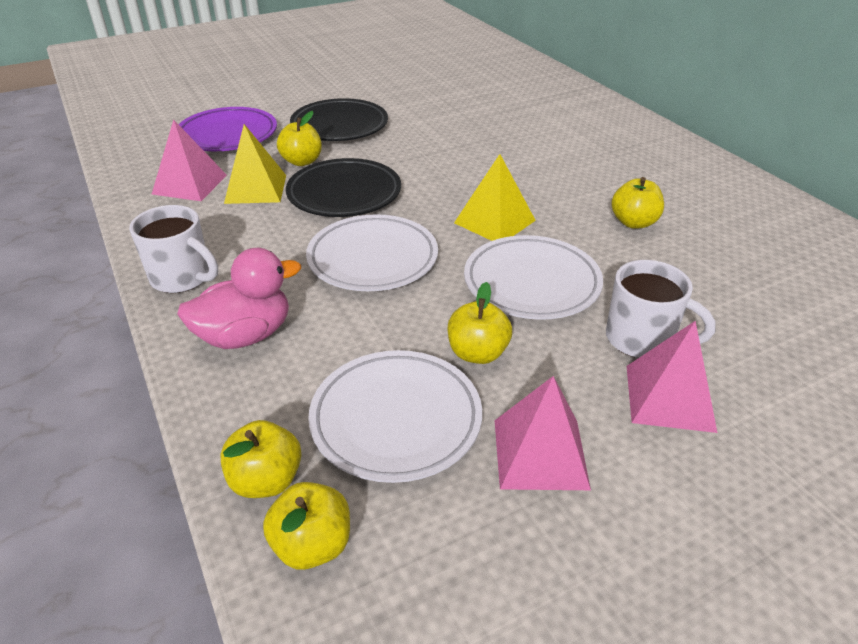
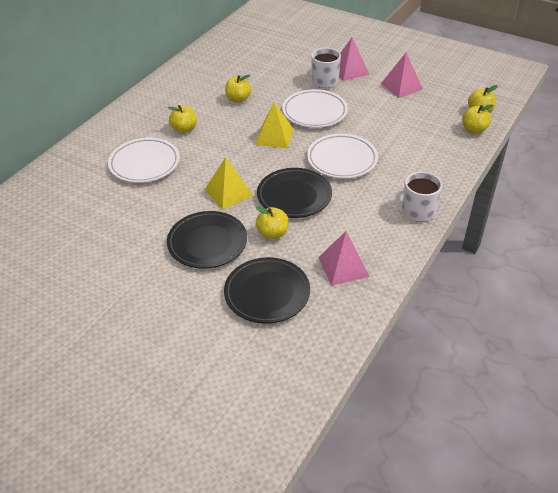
camera: 120 degrees left, 5 degrees up
(227, 135) = (267, 293): purple plate -> black plate
(245, 335) = (427, 169): pink duck -> none
(256, 189) = (321, 234): yellow pyramid -> yellow pyramid (228, 192)
(396, 419) = (421, 116): white plate -> white plate (144, 164)
(477, 353) = (371, 111): yellow apple -> yellow apple (184, 129)

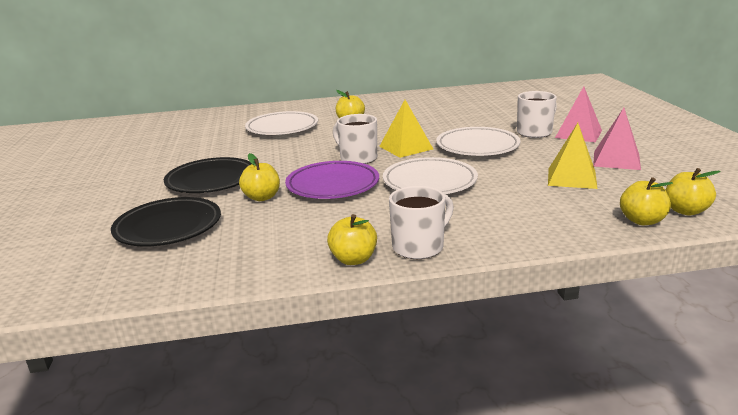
camera: 50 degrees right, 20 degrees down
(228, 192) = (293, 162): yellow pyramid -> yellow pyramid (571, 178)
(238, 99) = (429, 119): yellow apple -> yellow apple (353, 259)
(263, 164) = (357, 158): none -> white mug
(294, 196) = (333, 185): black plate -> purple plate
(343, 267) = (256, 245): pink pyramid -> none

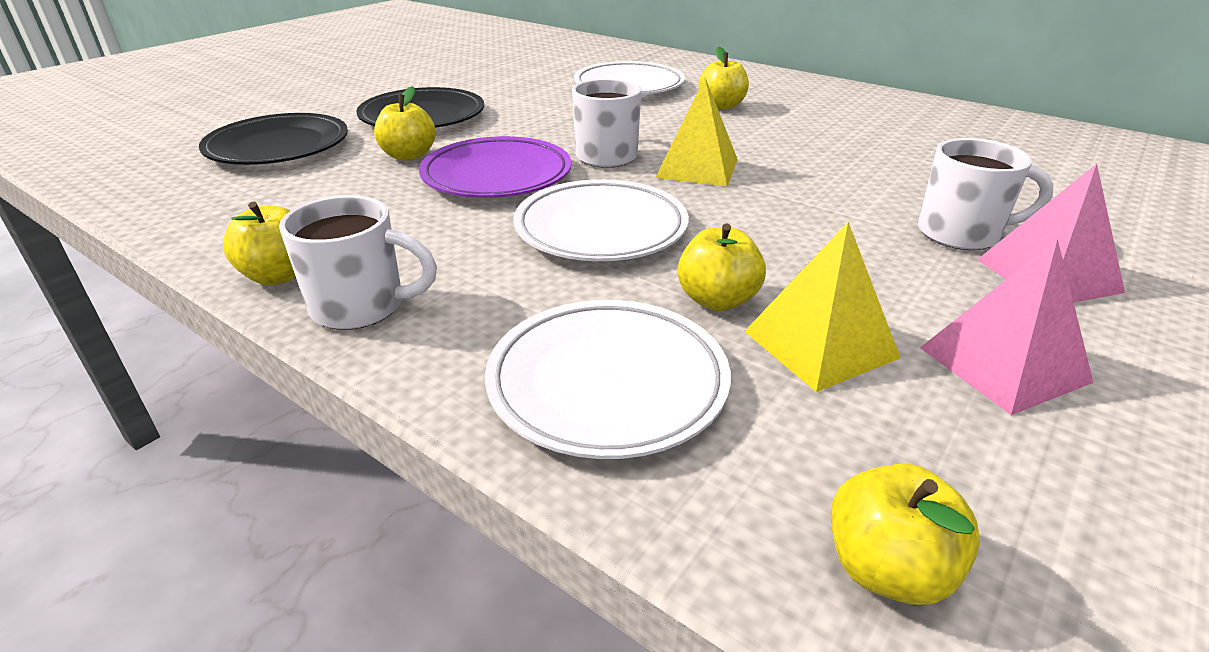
camera: 45 degrees right, 10 degrees up
(477, 146) = (799, 212): white plate -> white plate (607, 383)
(642, 221) = (736, 511): yellow apple -> yellow apple (717, 300)

